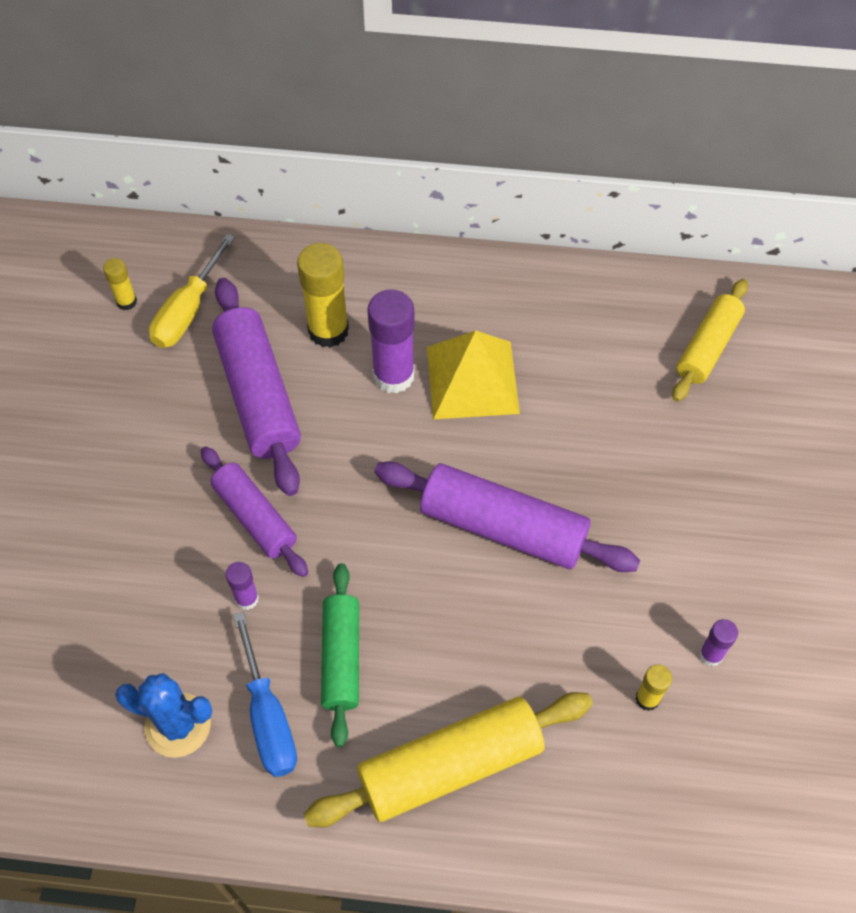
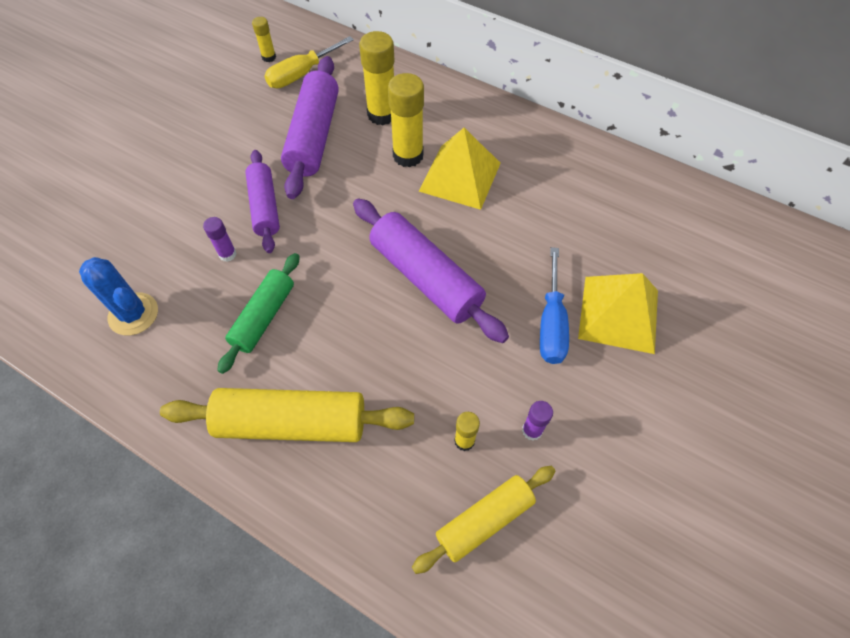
camera: 25 degrees right, 0 degrees up
(268, 717) = (192, 334): blue screwdriver -> blue screwdriver (551, 323)
(393, 376) = (408, 155): purple glue stick -> yellow glue stick
(708, 347) = (645, 216): yellow rolling pin -> yellow rolling pin (484, 520)
(735, 480) = (618, 314): none -> yellow pyramid

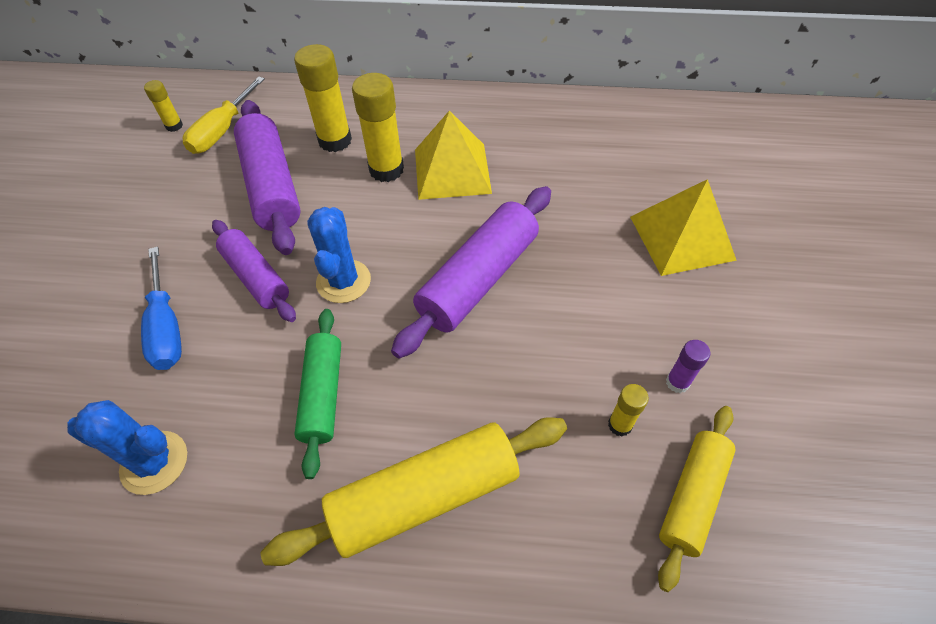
camera: 25 degrees left, 5 degrees down
(227, 254) = (239, 344): purple glue stick -> none
(324, 236) = (343, 281): none -> blue cactus
(426, 277) = (478, 279): purple rolling pin -> purple rolling pin turned 75 degrees counterclockwise
(551, 323) = (627, 272): blue screwdriver -> blue screwdriver (166, 327)

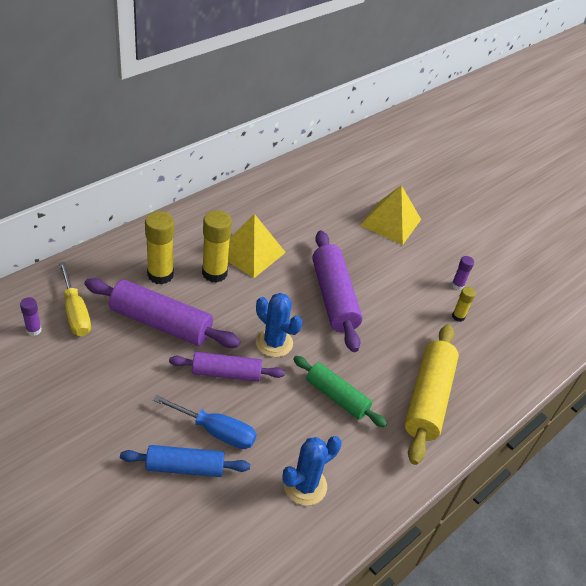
camera: 55 degrees left, 10 degrees down
(96, 339) = (185, 467): none -> blue rolling pin
(174, 126) = (34, 330): yellow glue stick -> purple glue stick
(692, 497) = (507, 323): yellow rolling pin -> none

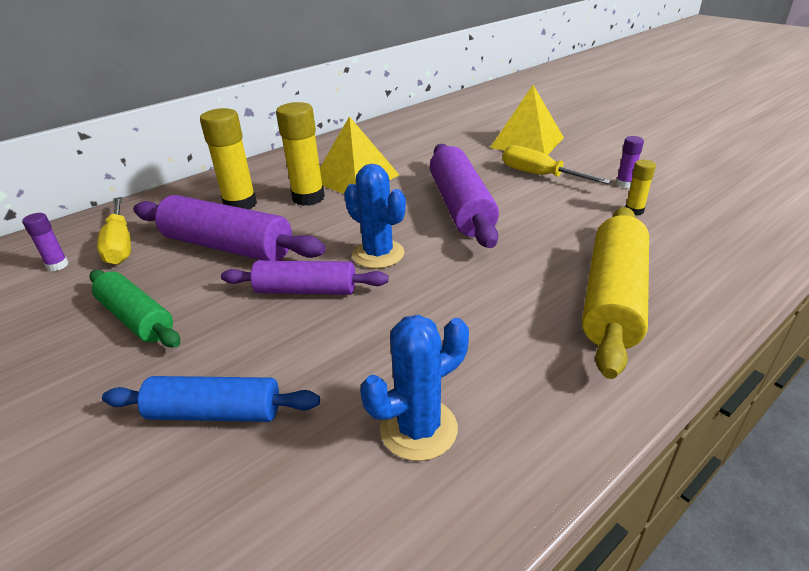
camera: 10 degrees right, 10 degrees down
(215, 431) = (276, 360): blue screwdriver -> none
(336, 397) = (469, 305): green rolling pin -> green rolling pin (136, 318)
(396, 267) = (540, 175): none -> yellow screwdriver

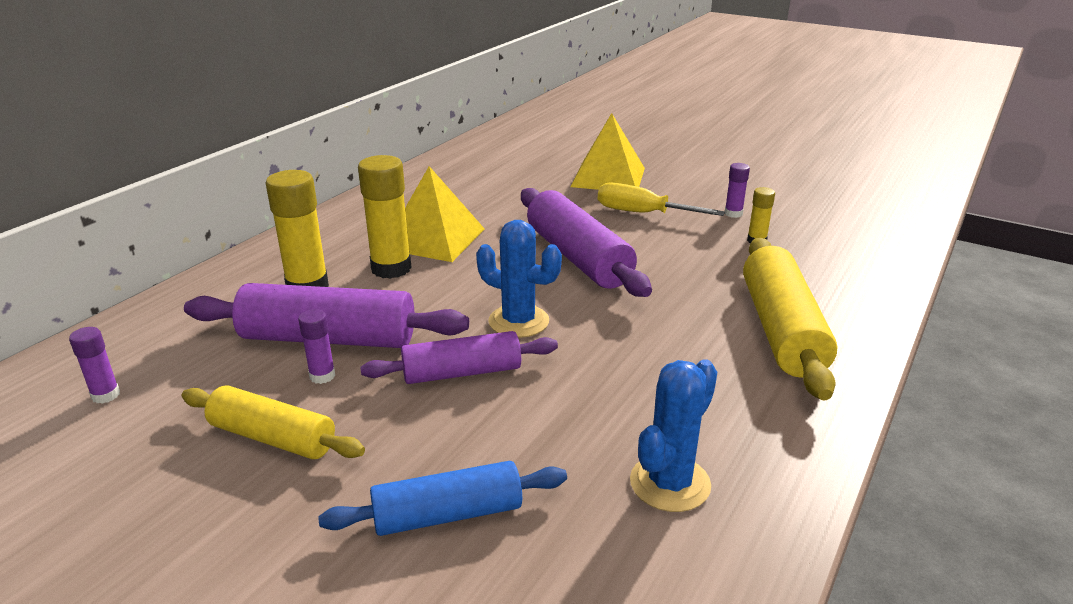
camera: 20 degrees left, 5 degrees down
(120, 245) = (177, 357): yellow screwdriver -> none
(136, 318) = (272, 438): green rolling pin -> yellow rolling pin
(203, 275) = (322, 376): none -> purple glue stick

